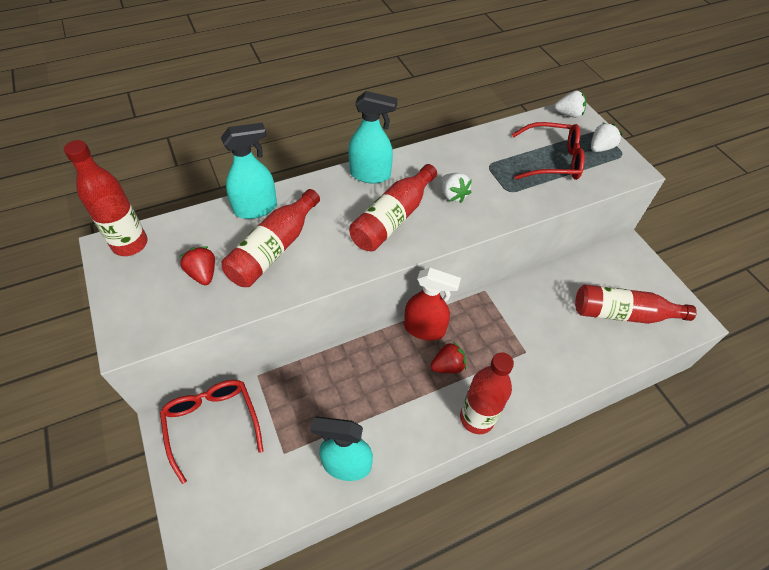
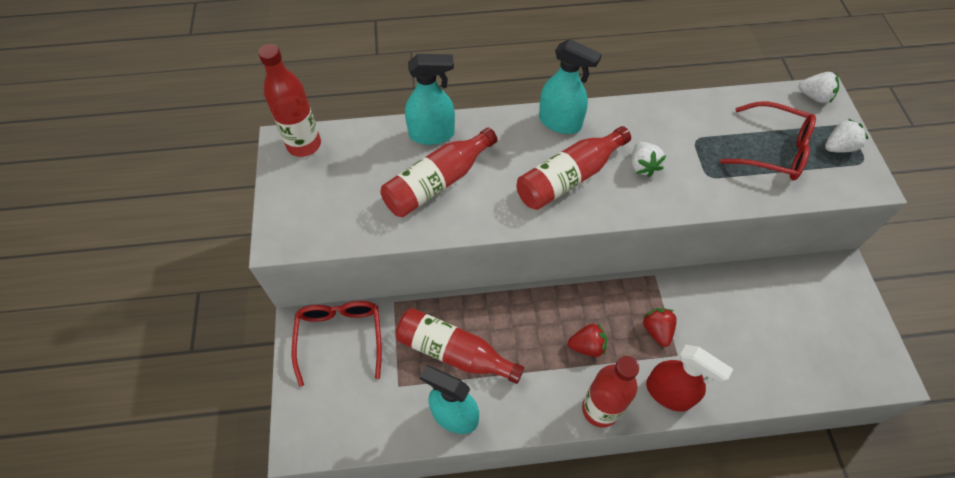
camera: 20 degrees right, 5 degrees up
(203, 274) = (363, 192): red strawberry -> red strawberry (657, 330)
(424, 329) = (575, 300): red spray bottle -> red spray bottle (669, 393)
(622, 313) = (806, 343): red bottle -> red bottle (454, 352)

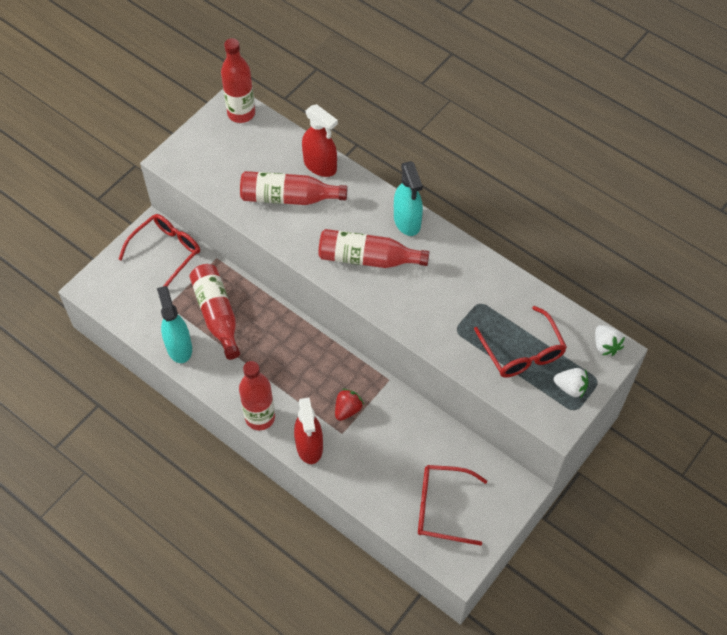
camera: 45 degrees right, 0 degrees up
(432, 134) = (320, 165): turquoise spray bottle -> red spray bottle
(587, 346) = (295, 380): red strawberry -> none
(643, 166) = (422, 290): white strawberry -> none
(819, 340) = (442, 508): none -> red glasses

